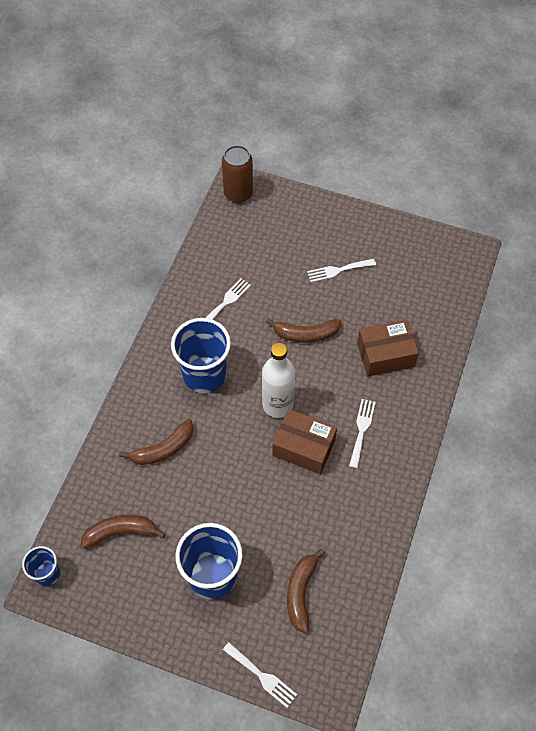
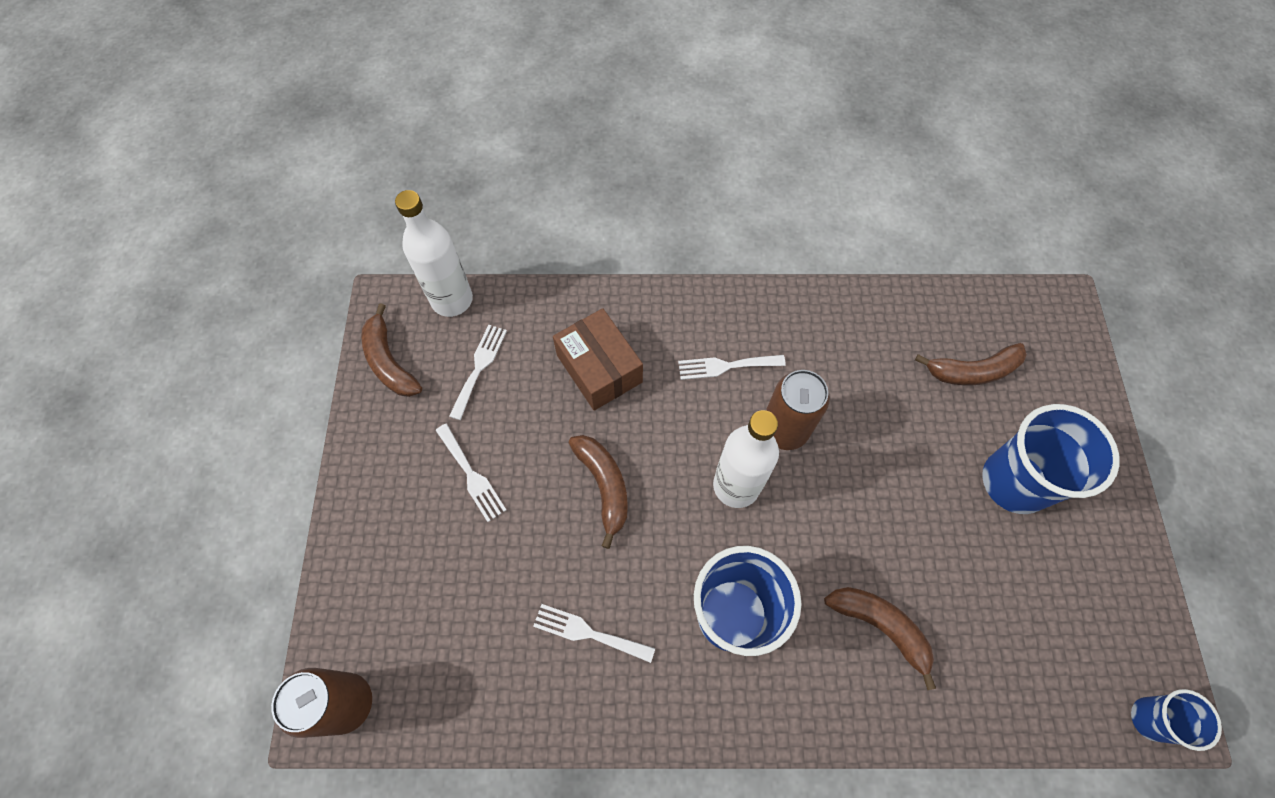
camera: 110 degrees left, 5 degrees up
(120, 532) = (1032, 634): brown banana -> brown banana (389, 361)
(262, 676) = (1090, 381): white fork -> white fork (479, 367)
(303, 447) = (784, 429): brown box -> brown can
(464, 287) = (452, 300): none -> white bottle

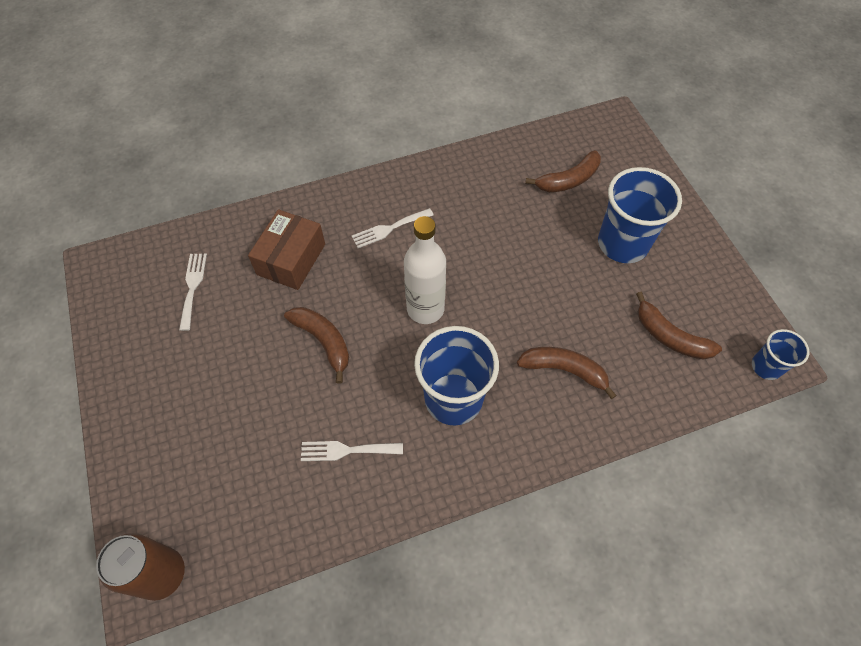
camera: 20 degrees left, 5 degrees down
(389, 361) = (114, 305): brown banana -> brown banana (670, 337)
(452, 300) = (153, 245): white bottle -> none
(471, 475) = (212, 368): white fork -> none
(599, 368) = (291, 259): brown box -> brown box turned 75 degrees clockwise
(784, 429) = (448, 259): brown can -> none

